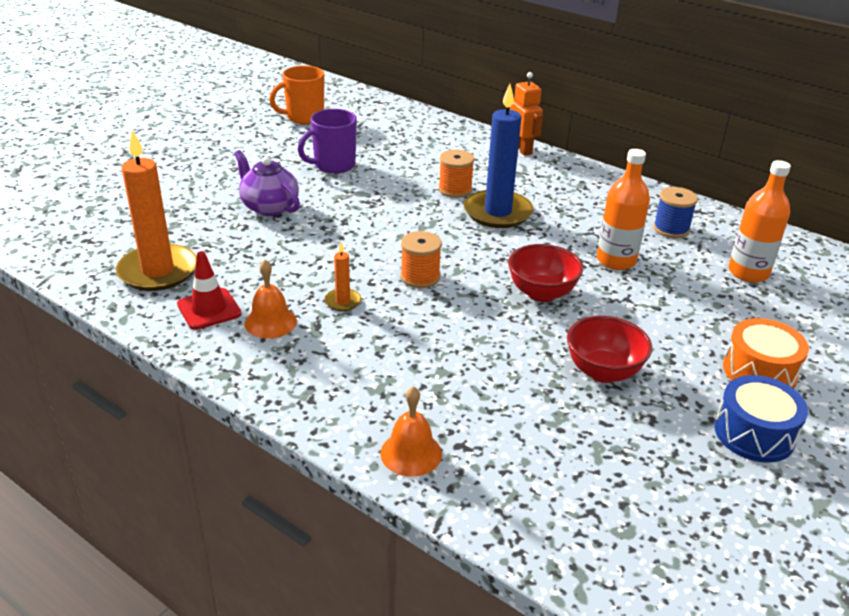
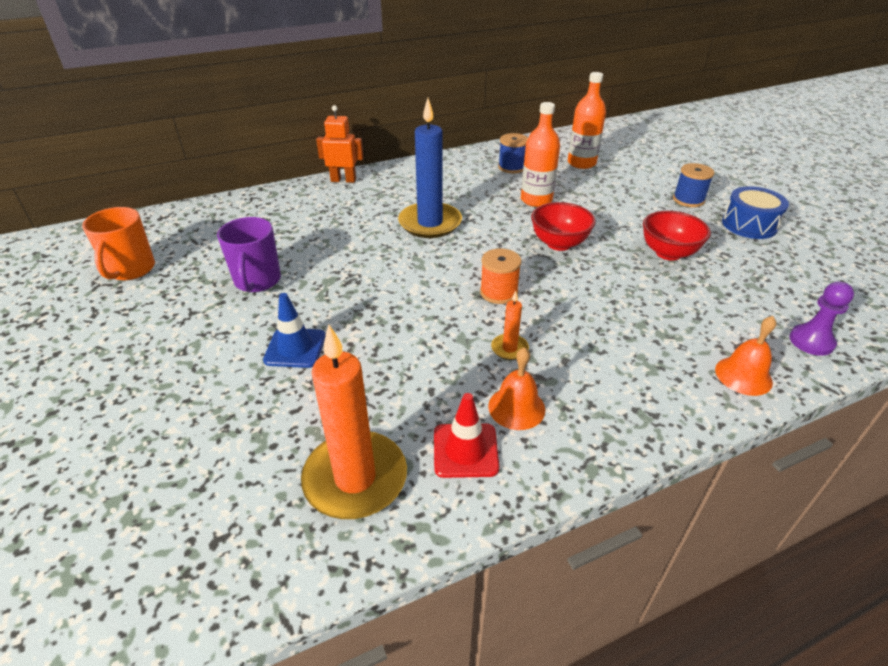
camera: 60 degrees left, 5 degrees up
(269, 207) = (295, 348): purple teapot -> blue traffic cone
(455, 189) = (374, 230): orange spool -> none
(518, 505) = (811, 341): none -> purple pawn
(759, 371) = (688, 200): orange drum -> blue spool

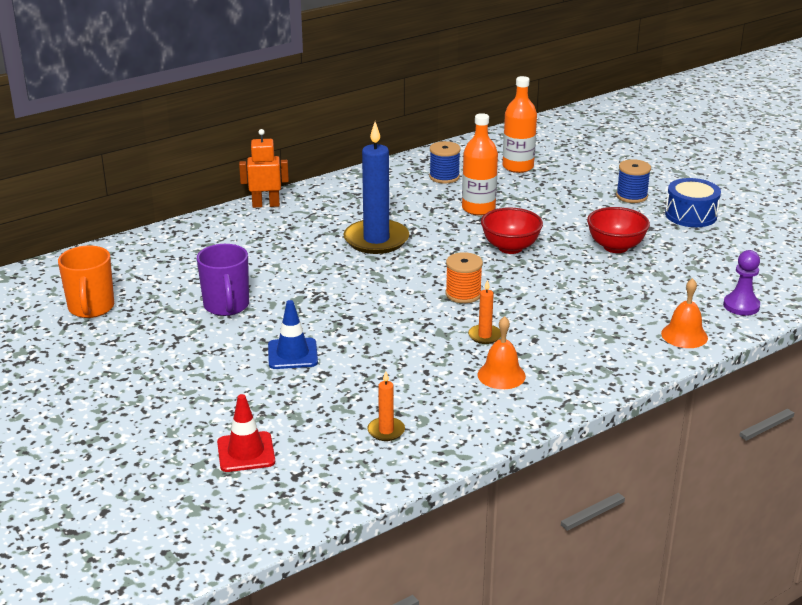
camera: 10 degrees left, 10 degrees down
(355, 478) = (386, 431): orange candle -> orange candle, size x0.45
(465, 450) = (467, 405): red traffic cone -> red traffic cone (246, 452)

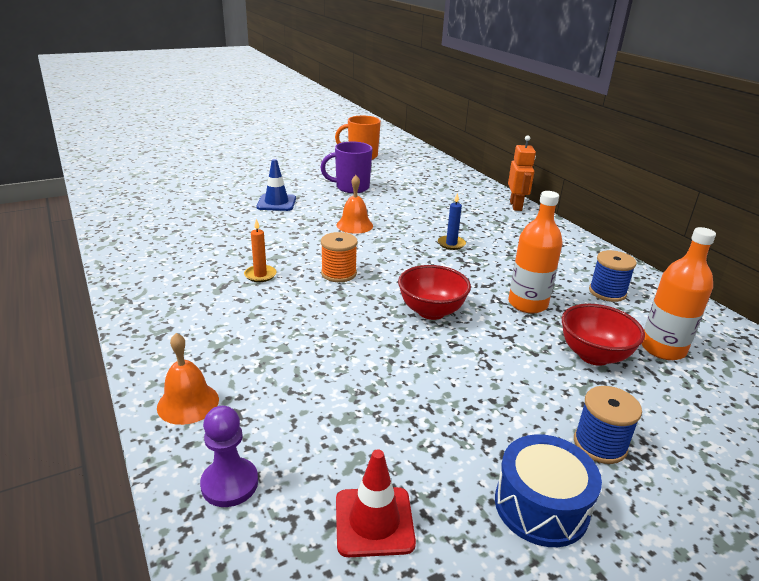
camera: 95 degrees right, 0 degrees up
(246, 452) = (174, 186): red traffic cone -> red traffic cone (374, 521)
(376, 240) = (451, 244): blue candle -> blue candle, size x0.45
(386, 431) = (157, 224): orange candle -> none
(501, 375) = (193, 275): orange bell -> orange bell (354, 225)
(615, 247) = (428, 392): red bowl -> red bowl (594, 355)

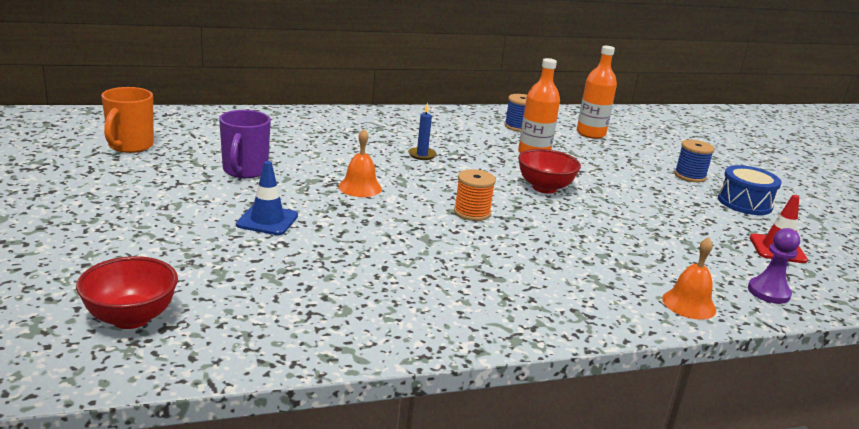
camera: 80 degrees left, 5 degrees down
(260, 275) = (468, 251): orange candle -> none
(516, 206) = (347, 112): orange robot -> none
(594, 355) = (601, 153): red bowl -> red bowl (131, 318)

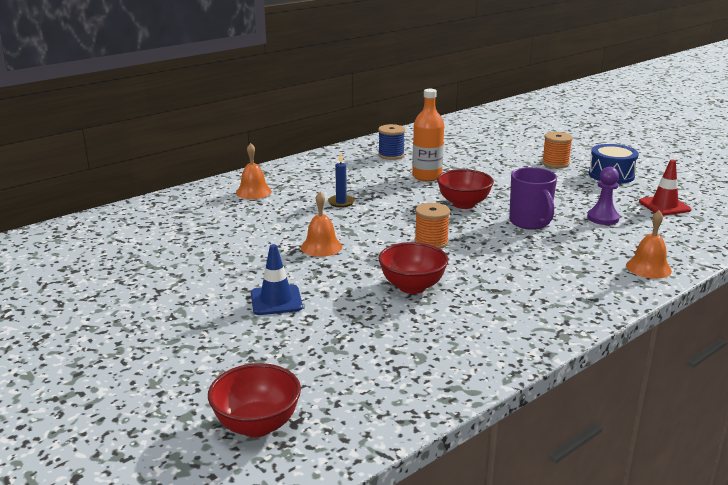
camera: 20 degrees left, 0 degrees up
(130, 146) = (71, 268): orange mug -> none
(244, 171) = (206, 261): purple mug -> purple mug (530, 222)
(350, 126) = (253, 192): none -> orange bell
(407, 246) = (412, 287): none -> red bowl
(590, 134) = (452, 146): orange bottle -> none
(689, 176) = (555, 163): blue spool -> orange spool
(768, 292) = (688, 241): purple pawn -> purple pawn (603, 218)

